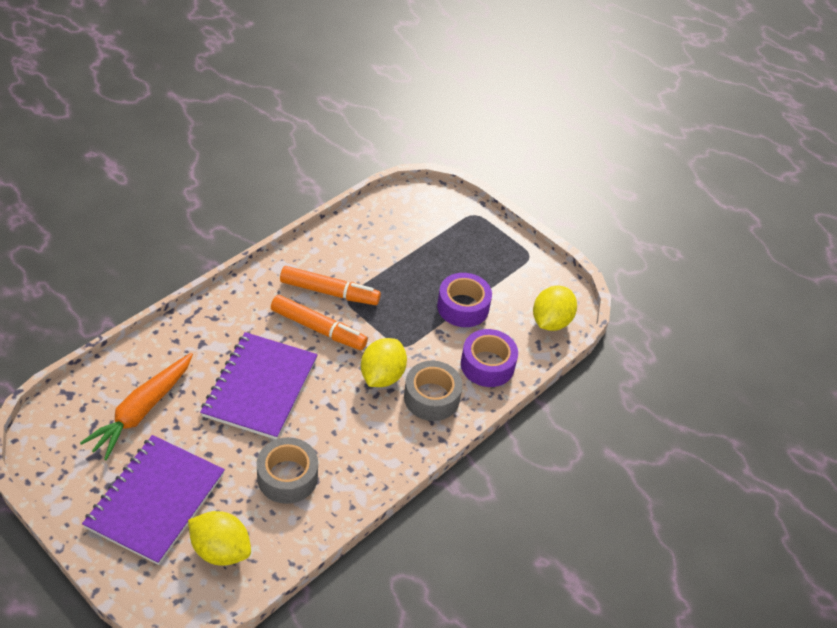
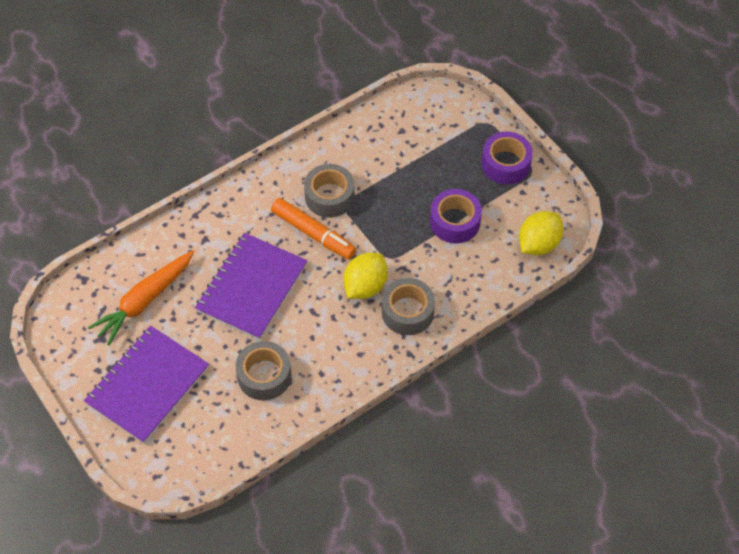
camera: 15 degrees right, 10 degrees up
(221, 550) = (198, 436): yellow lemon -> none
(329, 292) = (329, 196): orange marker -> grey tape
(487, 365) = (467, 284): purple tape -> purple tape (505, 164)

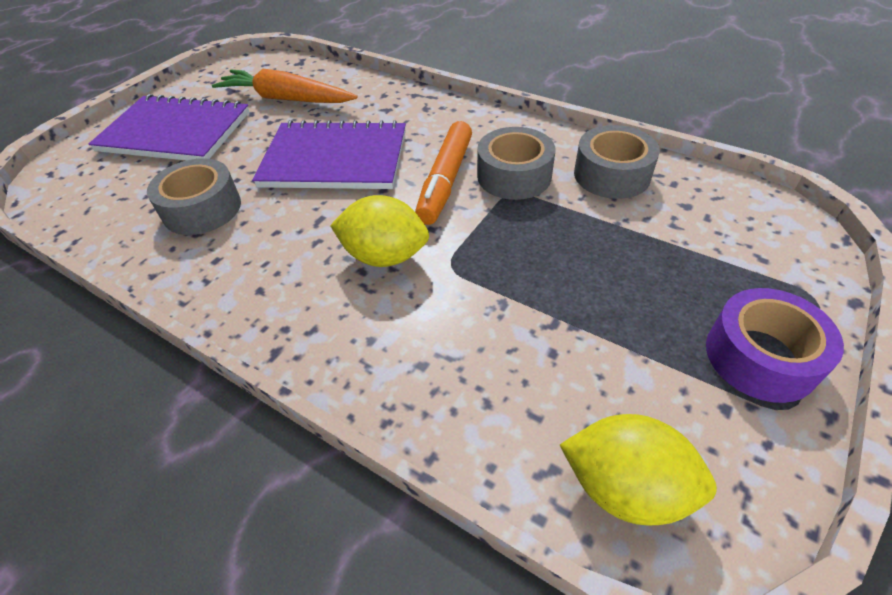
camera: 70 degrees right, 10 degrees down
(407, 312) = (358, 321): grey tape -> grey tape (611, 175)
(455, 222) = (574, 323): purple tape -> none

